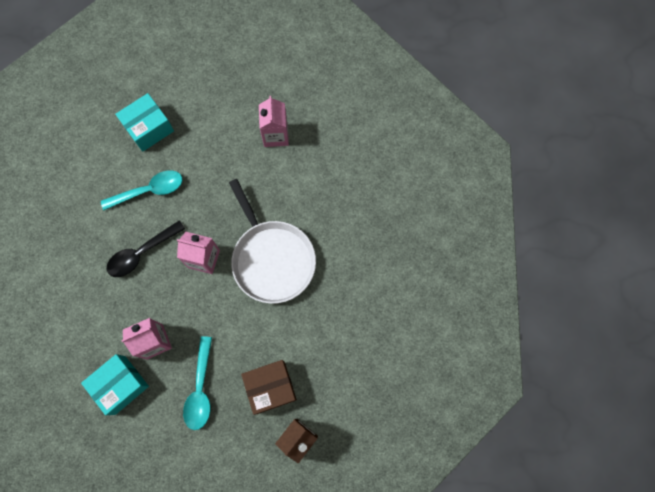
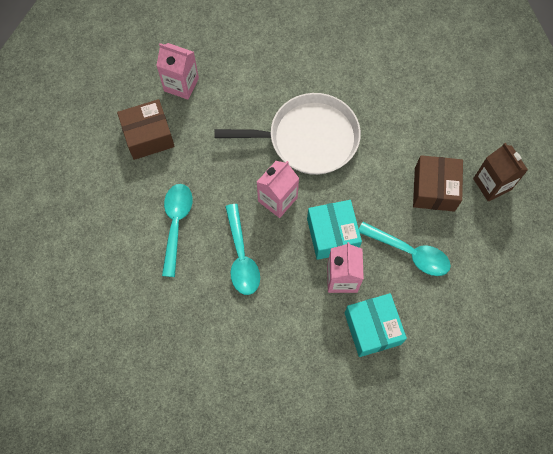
camera: 65 degrees left, 5 degrees down
(141, 253) = (241, 257): black spoon -> turquoise spoon
(149, 128) = (104, 199): turquoise box -> turquoise box (332, 234)
(217, 133) = (148, 136): none -> brown box

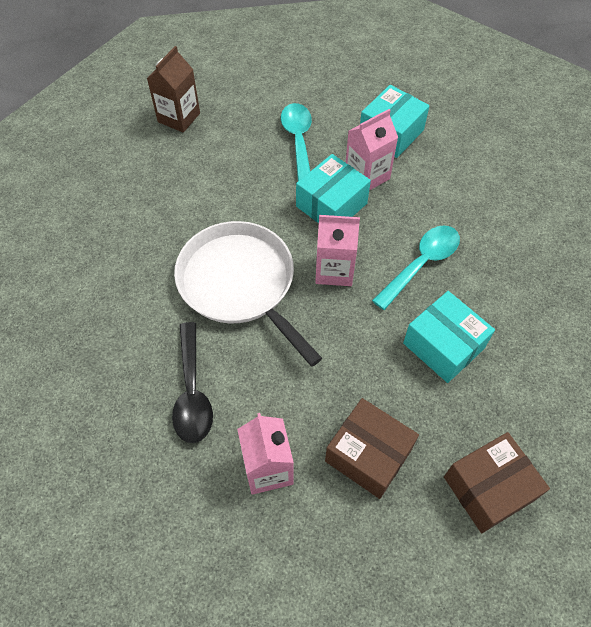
camera: 125 degrees left, 10 degrees down
(176, 224) = (443, 346): turquoise spoon -> turquoise box
(253, 73) = (192, 392): none -> black spoon
(434, 189) = (217, 154): brown box -> brown box (488, 488)

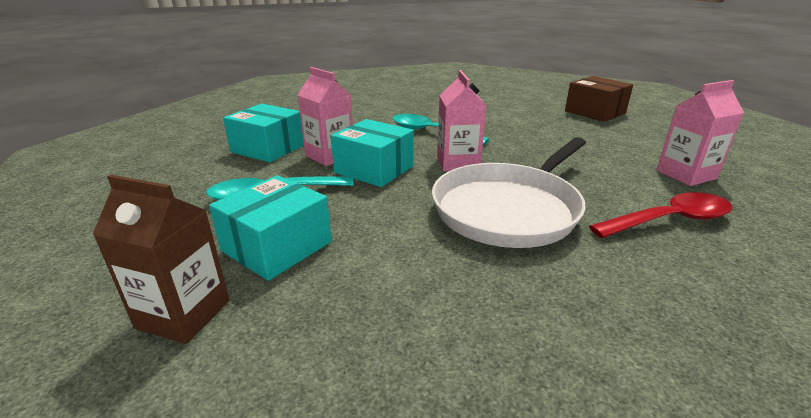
camera: 100 degrees left, 30 degrees down
(192, 392) = (669, 220): black spoon -> red spoon
(368, 455) = (619, 141): brown box -> none
(443, 346) = (503, 124): turquoise box -> turquoise box (277, 246)

